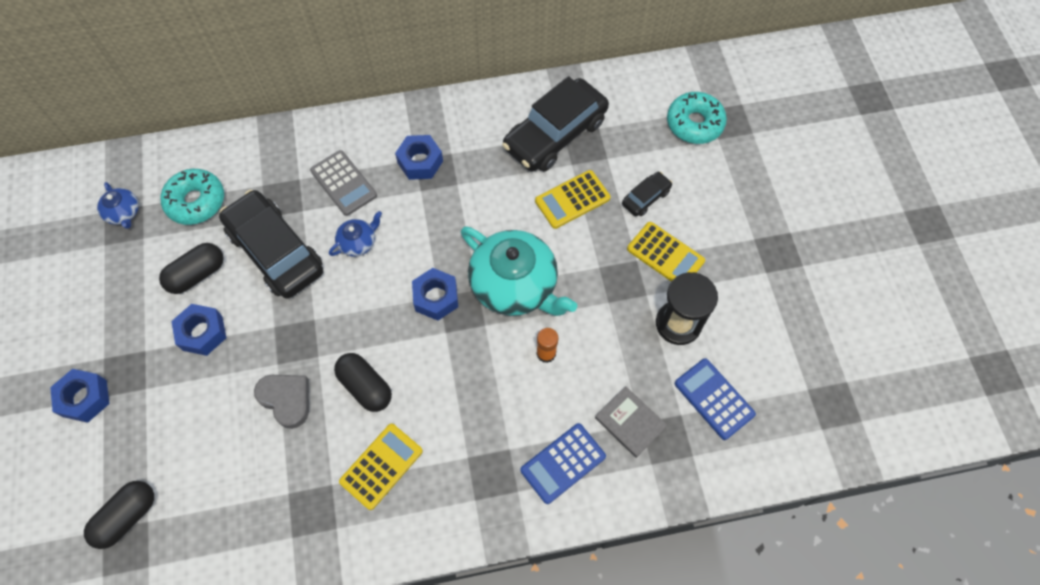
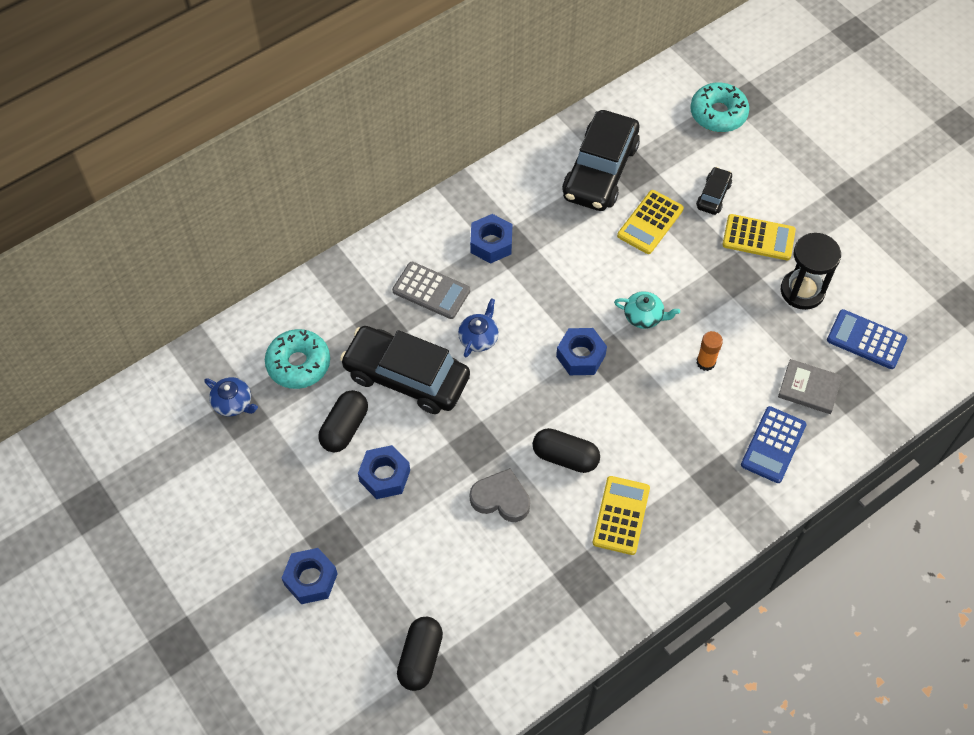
camera: 25 degrees left, 5 degrees down
(515, 285) = (644, 316): turquoise teapot -> turquoise teapot, size x0.46

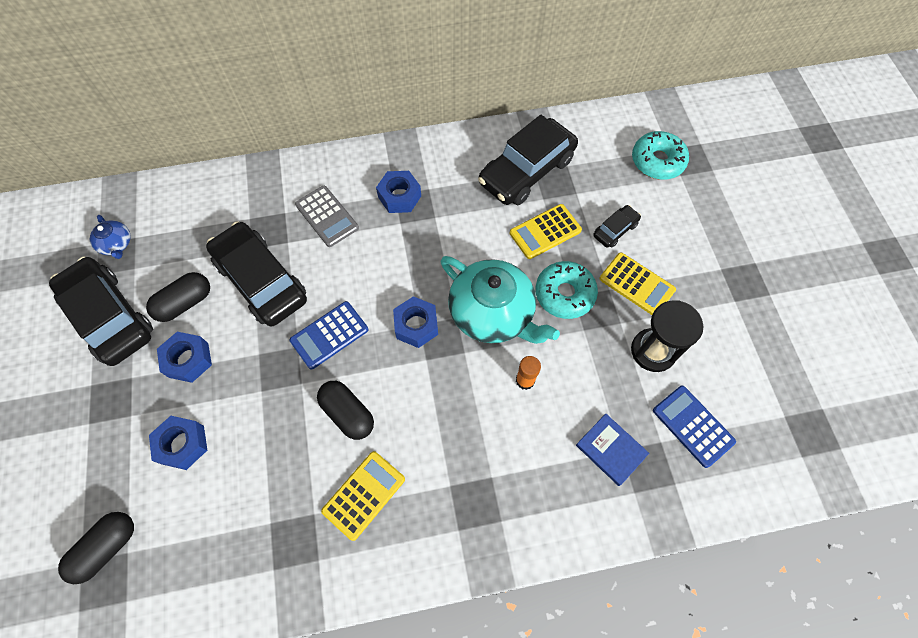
camera: 25 degrees right, 5 degrees up
(278, 472) = (109, 317): none -> black car
(298, 364) = (186, 233): turquoise donut -> turquoise donut (564, 294)
(310, 579) = (70, 425): blue nut -> blue nut (183, 444)
(479, 337) = (340, 272): blue teapot -> none
(501, 498) = (269, 427): grey heart -> none
(644, 316) = (492, 313): turquoise teapot -> turquoise teapot, size x2.18
(773, 445) = (545, 492): blue calculator -> blue calculator (329, 335)
(809, 388) = (611, 450): grey book -> blue book

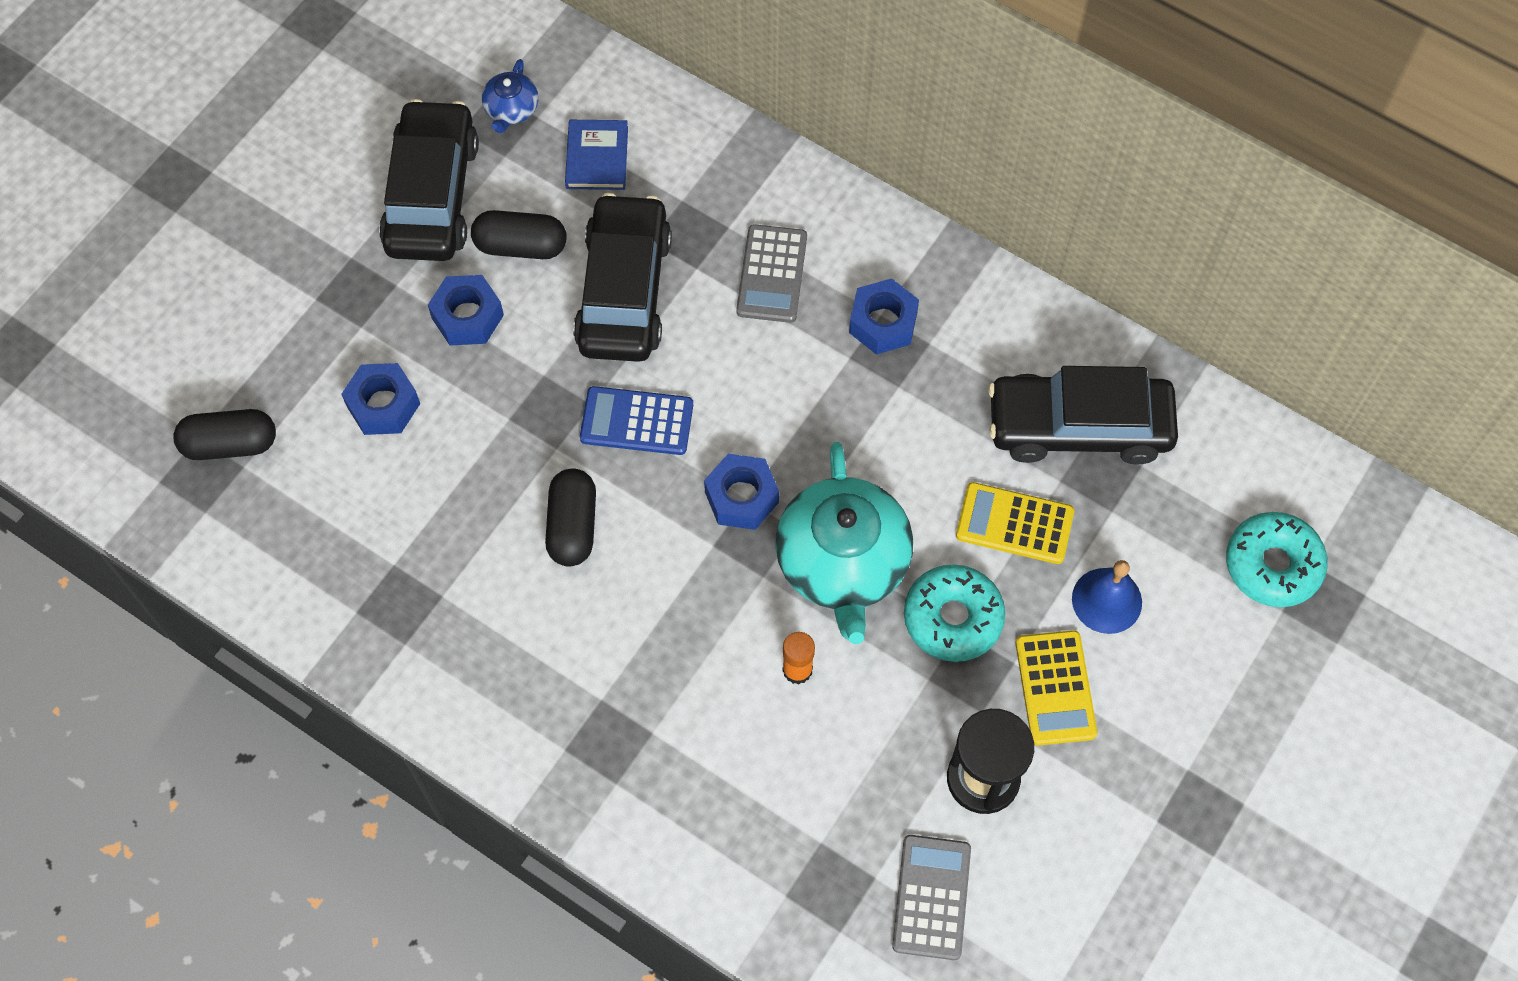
camera: 45 degrees right, 0 degrees up
(364, 495) = (507, 624): yellow calculator -> none
(611, 450) = (809, 830): blue book -> blue book (597, 157)
(615, 230) = (1107, 600): black car -> blue bell
(693, 426) = (931, 897): blue calculator -> grey calculator

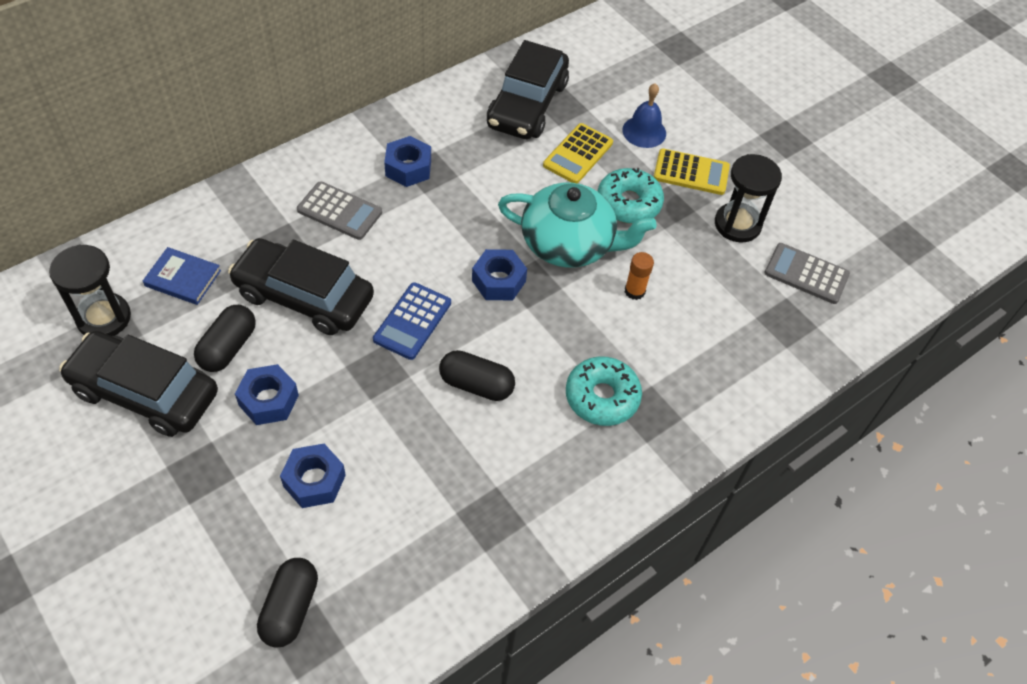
camera: 75 degrees left, 10 degrees down
(511, 109) = (104, 318): blue teapot -> black hourglass
(1272, 565) = (649, 58): turquoise donut -> turquoise donut (602, 397)

